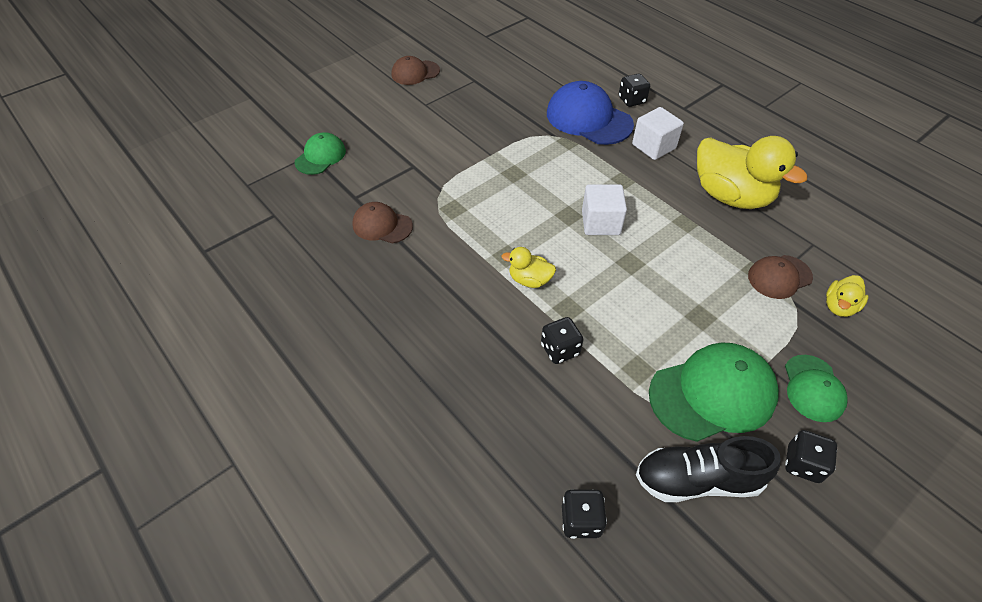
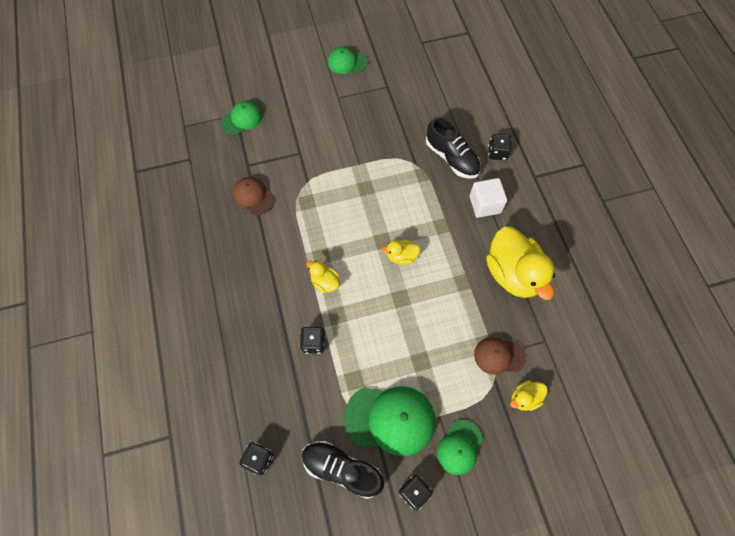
camera: 25 degrees right, 15 degrees up
(415, 73) = (347, 62): brown cap -> green cap
(588, 119) = (452, 158): blue cap -> black shoe
(601, 223) = (401, 256): white cube -> yellow duck

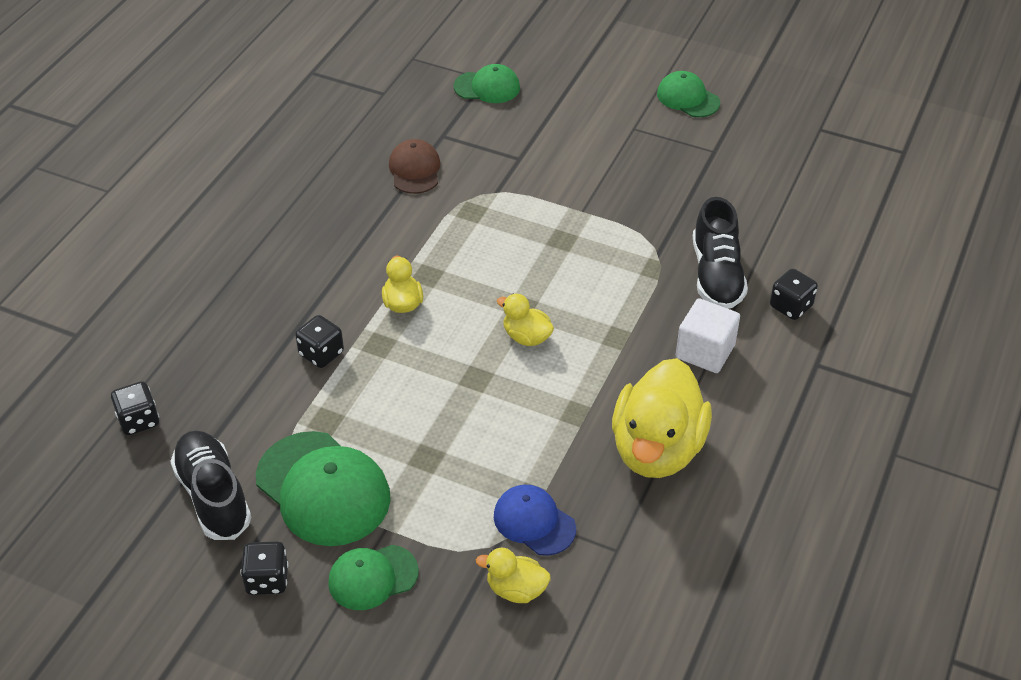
camera: 40 degrees right, 20 degrees down
(499, 356) = (534, 522): brown cap -> blue cap

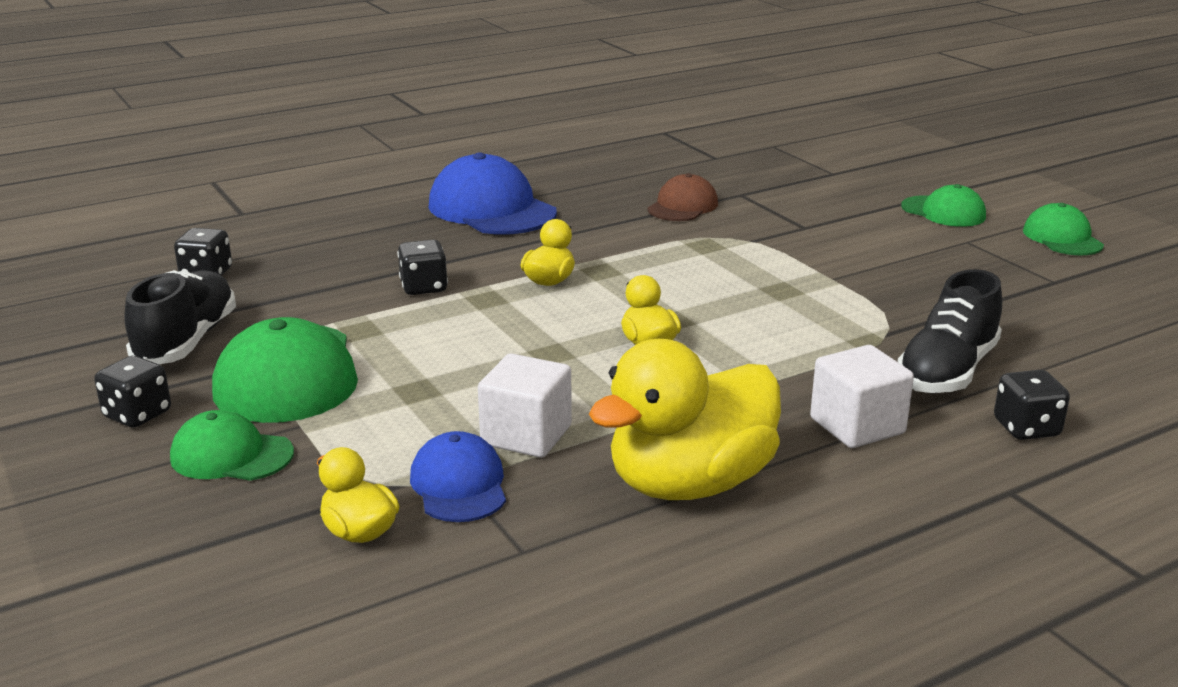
camera: 35 degrees right, 20 degrees down
(276, 237) = (492, 209): none -> blue cap
(487, 87) = (828, 178): green cap -> green cap (943, 212)
(532, 460) = (526, 435): none -> white cube

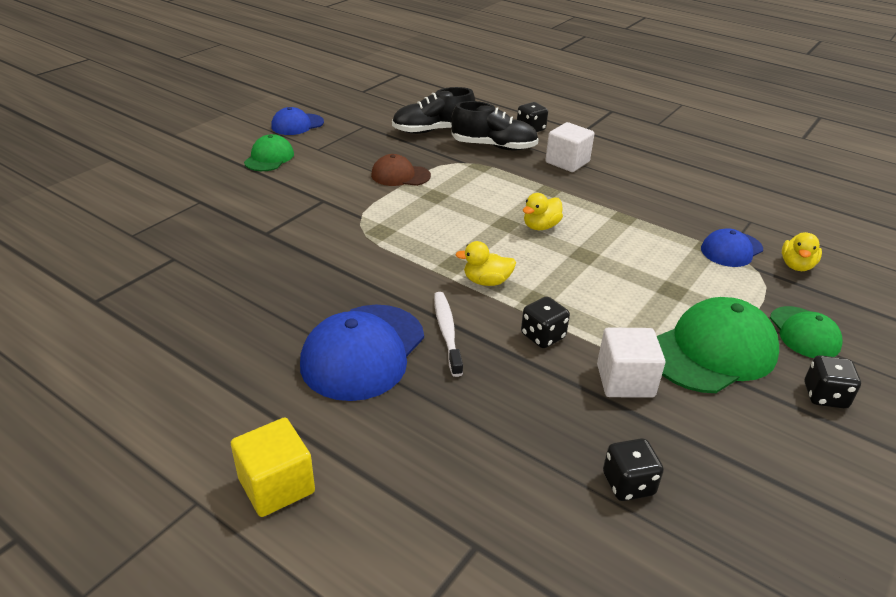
camera: 115 degrees left, 10 degrees up
(187, 341) = (731, 426): black shoe -> black shoe (433, 130)
(377, 168) = (276, 485): none -> yellow cube
(481, 245) = (447, 332): none -> white toothbrush
(526, 435) = (671, 242): white cube -> white cube (625, 381)
(683, 206) = (306, 254): brown cap -> brown cap (400, 175)
(690, 483) = (657, 193): yellow duck -> none
(1062, 238) = (297, 124): green cap -> blue cap

